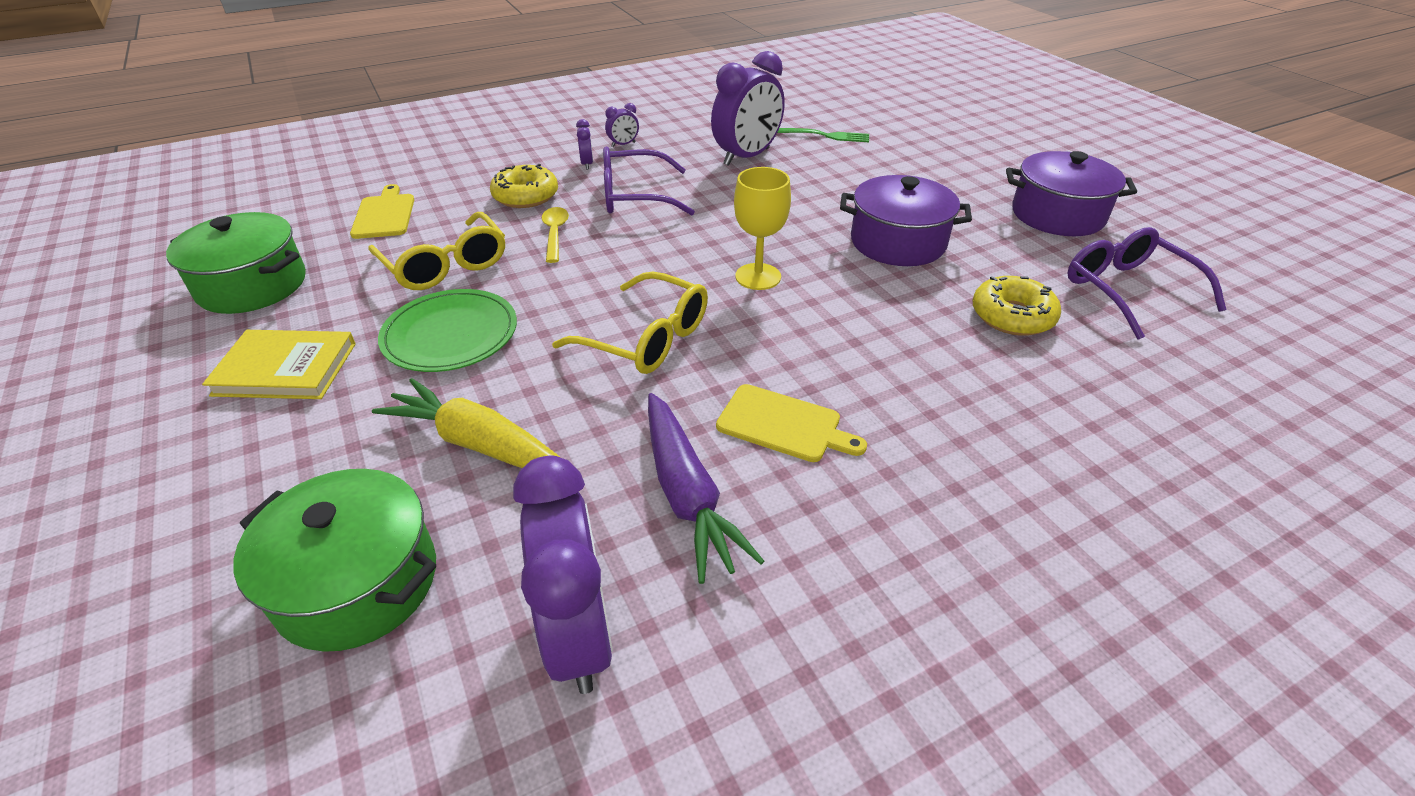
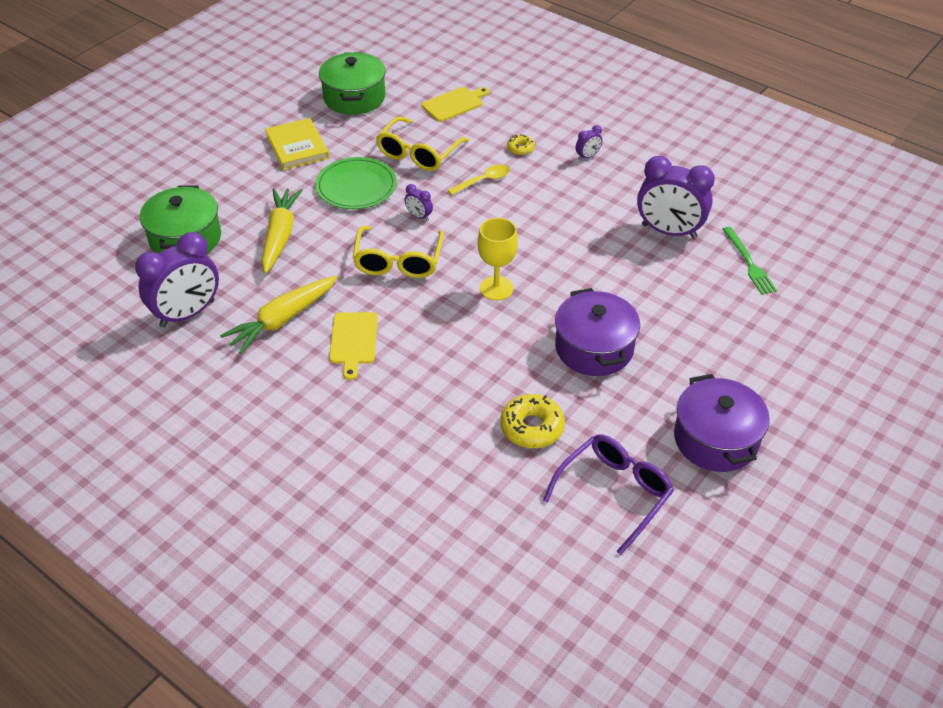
camera: 65 degrees right, 5 degrees up
(526, 196) = (520, 148): yellow donut -> yellow donut, size x0.55
(623, 144) = (633, 161): purple clock -> purple clock (419, 216)
(636, 196) = (559, 197): purple glasses -> none
(687, 494) = (282, 320): purple carrot -> yellow carrot

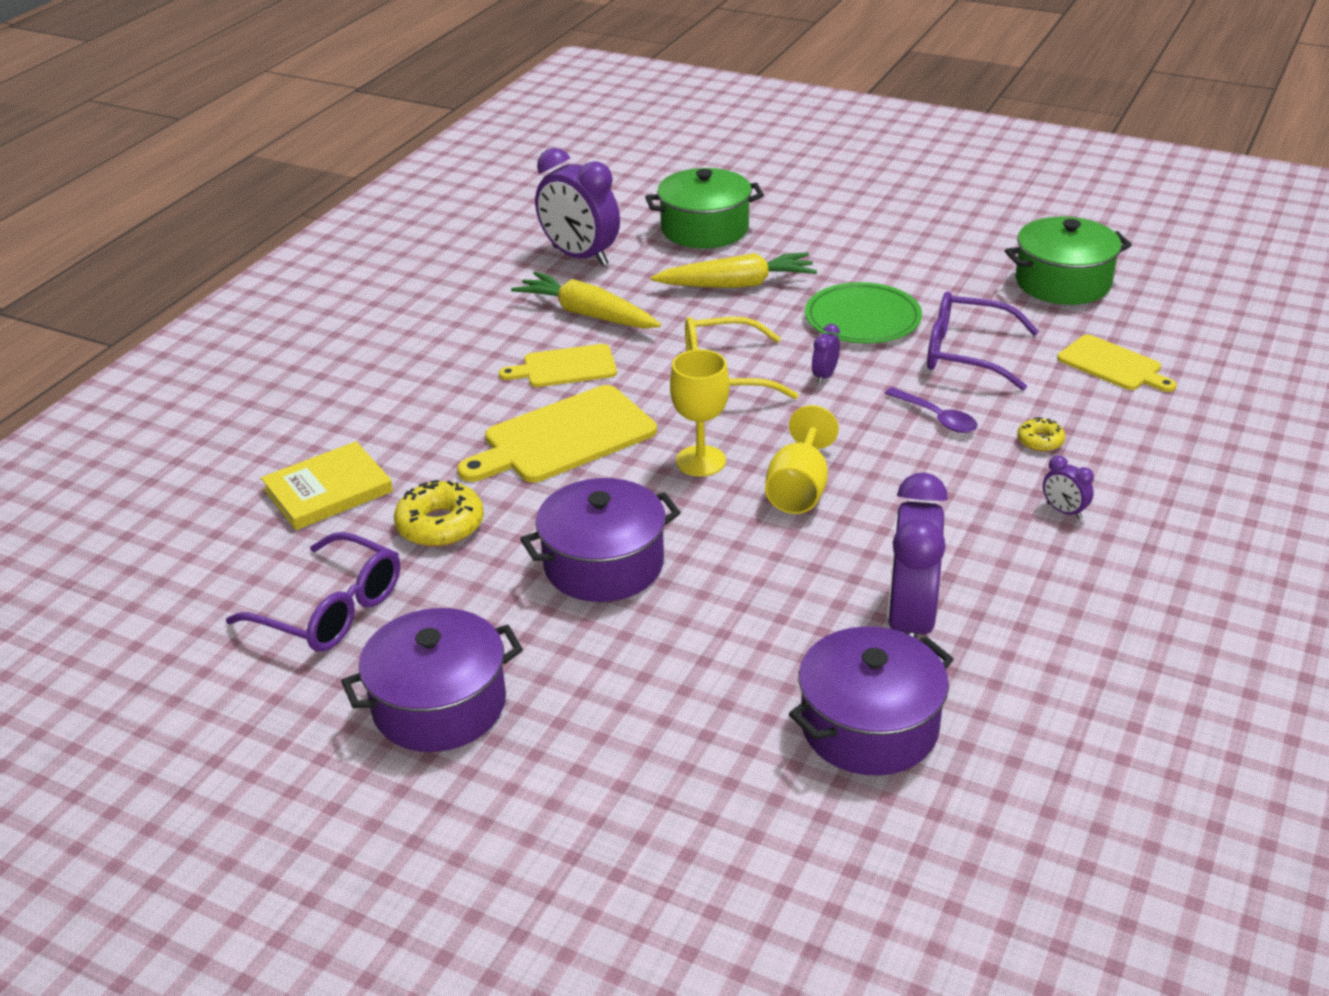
camera: 80 degrees right, 10 degrees down
(297, 147) = (920, 262): yellow book -> yellow book (328, 490)
(419, 153) = (967, 354): yellow glasses -> purple glasses
(446, 352) = (563, 437): none -> yellow cutting board
(483, 181) = (936, 417): yellow spoon -> purple spoon
(539, 250) = (799, 489): none -> yellow goblet
(749, 263) = (869, 726): green fork -> purple pot

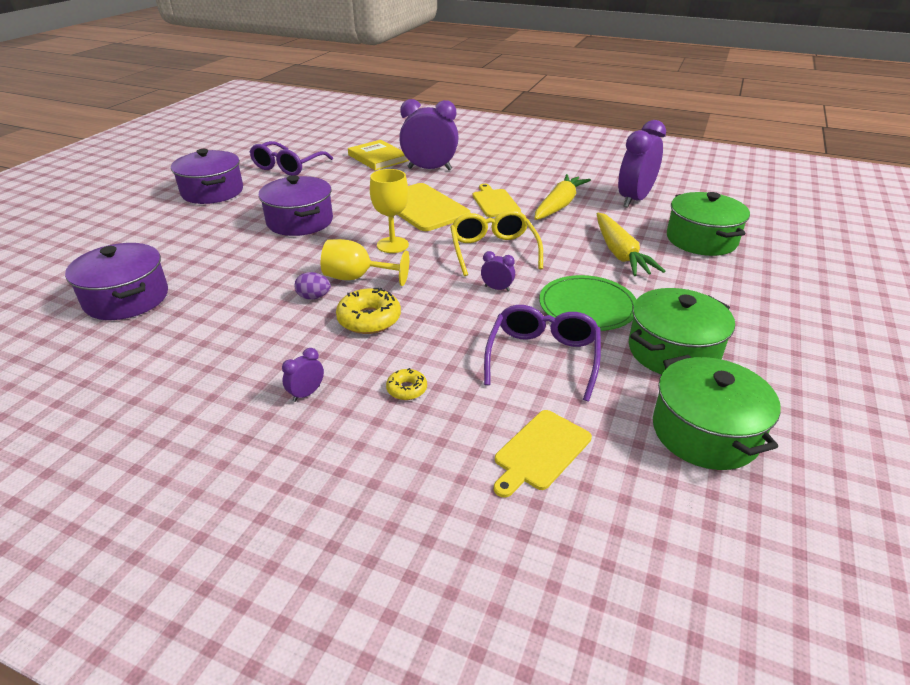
camera: 85 degrees right, 0 degrees up
(440, 525) = (345, 182): yellow donut -> yellow donut (369, 319)
(853, 525) = (314, 297): none -> purple egg
(910, 620) = (209, 315): purple clock -> purple clock (429, 169)
(936, 417) = (442, 336): purple spoon -> none
(943, 280) = (673, 351): none -> green pot

